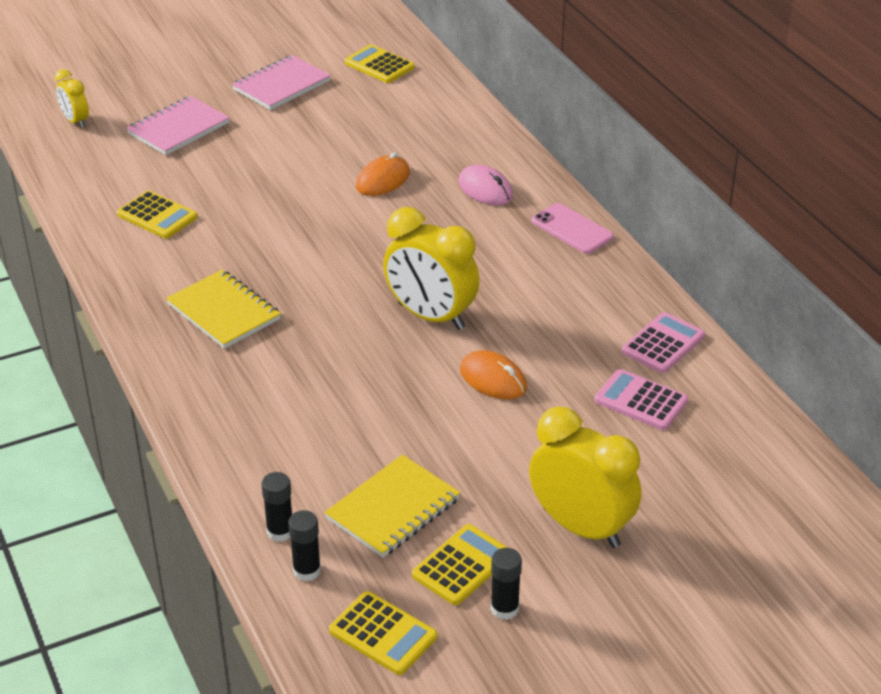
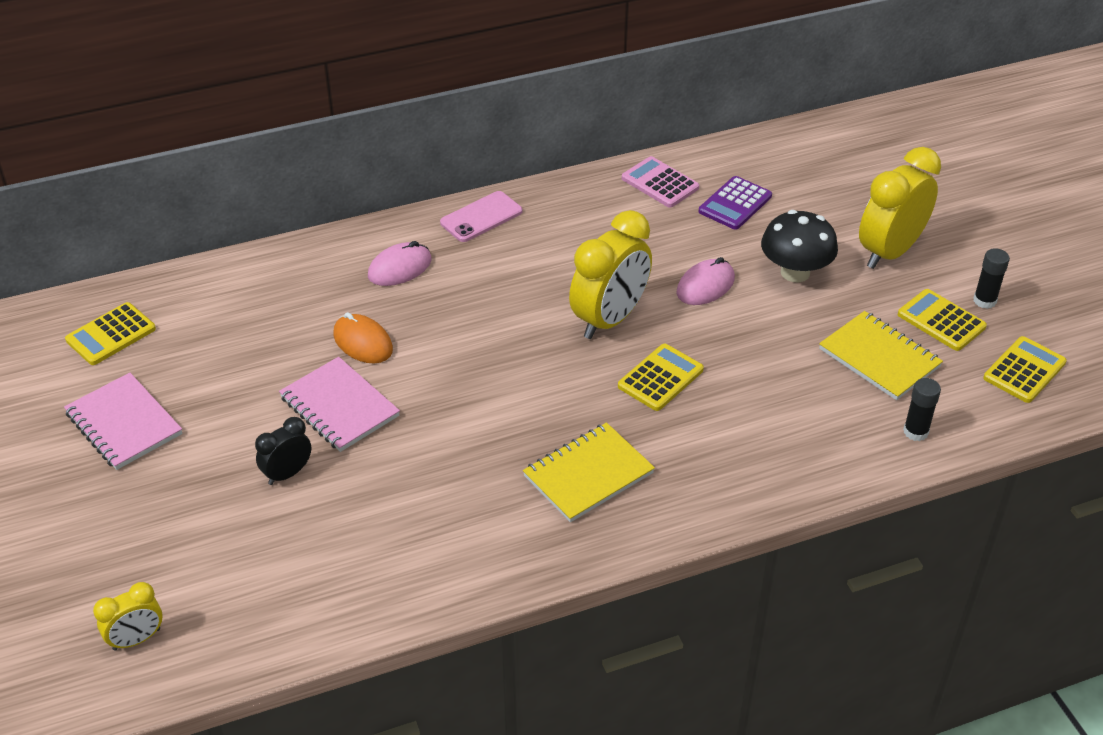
camera: 85 degrees left, 5 degrees up
(157, 216) = (391, 539): yellow calculator -> yellow calculator (660, 378)
(178, 128) = (194, 524): pink notebook -> pink notebook (339, 407)
(228, 161) = (287, 474): none -> black clock
(307, 570) = (961, 415): black glue stick -> none
(493, 379) = (705, 286): orange mouse -> pink mouse
(527, 446) = (795, 272): none -> black mushroom
(641, 401) = (735, 204): pink calculator -> purple calculator

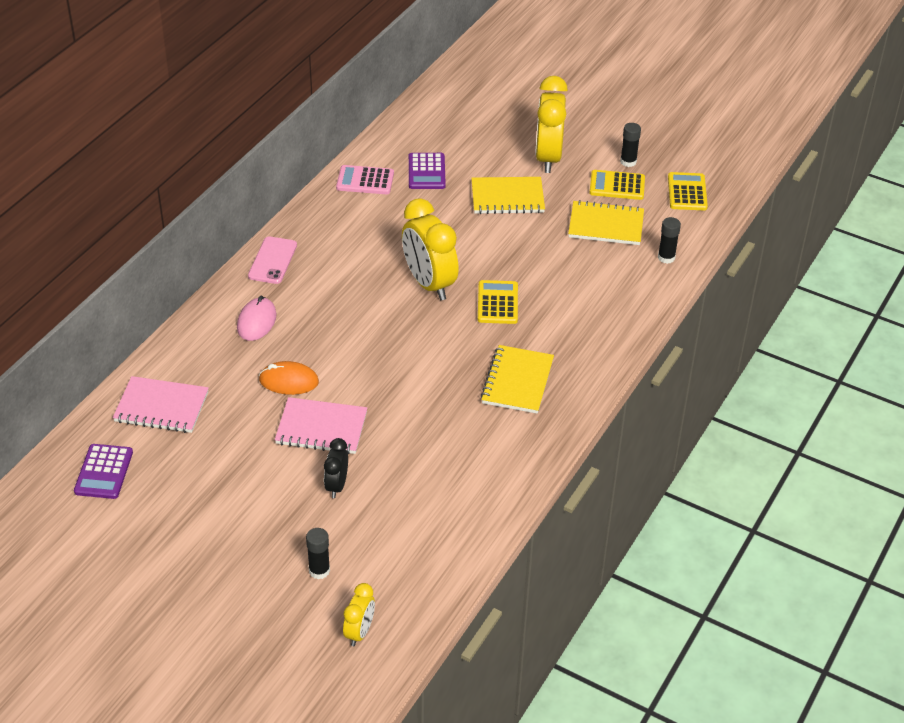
camera: 40 degrees left, 0 degrees up
(111, 335) = (104, 472): yellow calculator -> purple calculator
(123, 424) = (188, 520): pink notebook -> pink notebook (161, 407)
(174, 549) = (319, 570): none -> black glue stick
(609, 319) = (429, 284): yellow clock -> yellow clock turned 150 degrees clockwise
(705, 286) = (464, 233): pink mouse -> none
(795, 272) = (507, 198): black mushroom -> yellow notebook

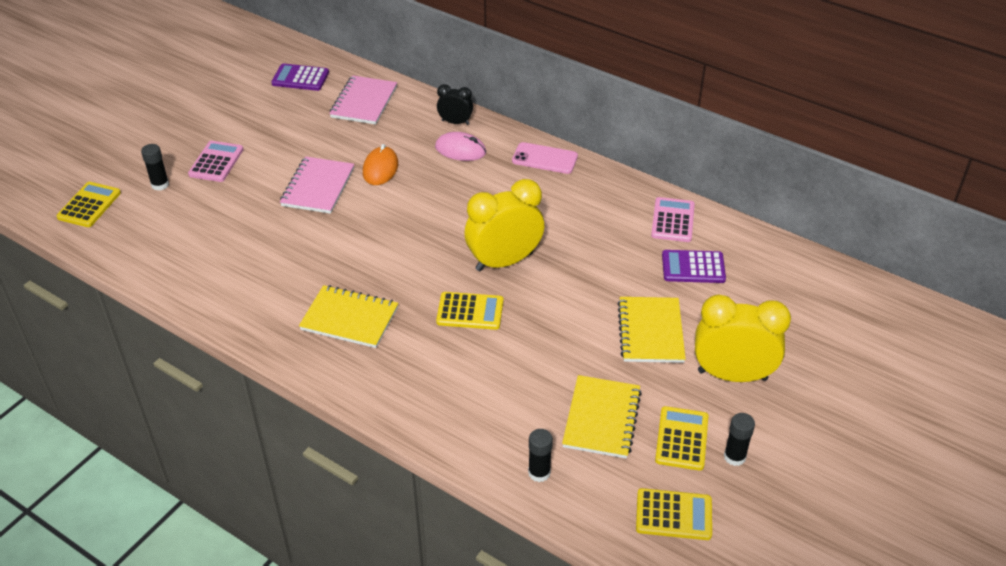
camera: 95 degrees right, 0 degrees up
(276, 525) = (216, 162): none -> pink calculator
(336, 486) = (248, 195): black clock -> black clock (455, 122)
(359, 632) = (89, 205): yellow clock -> yellow calculator

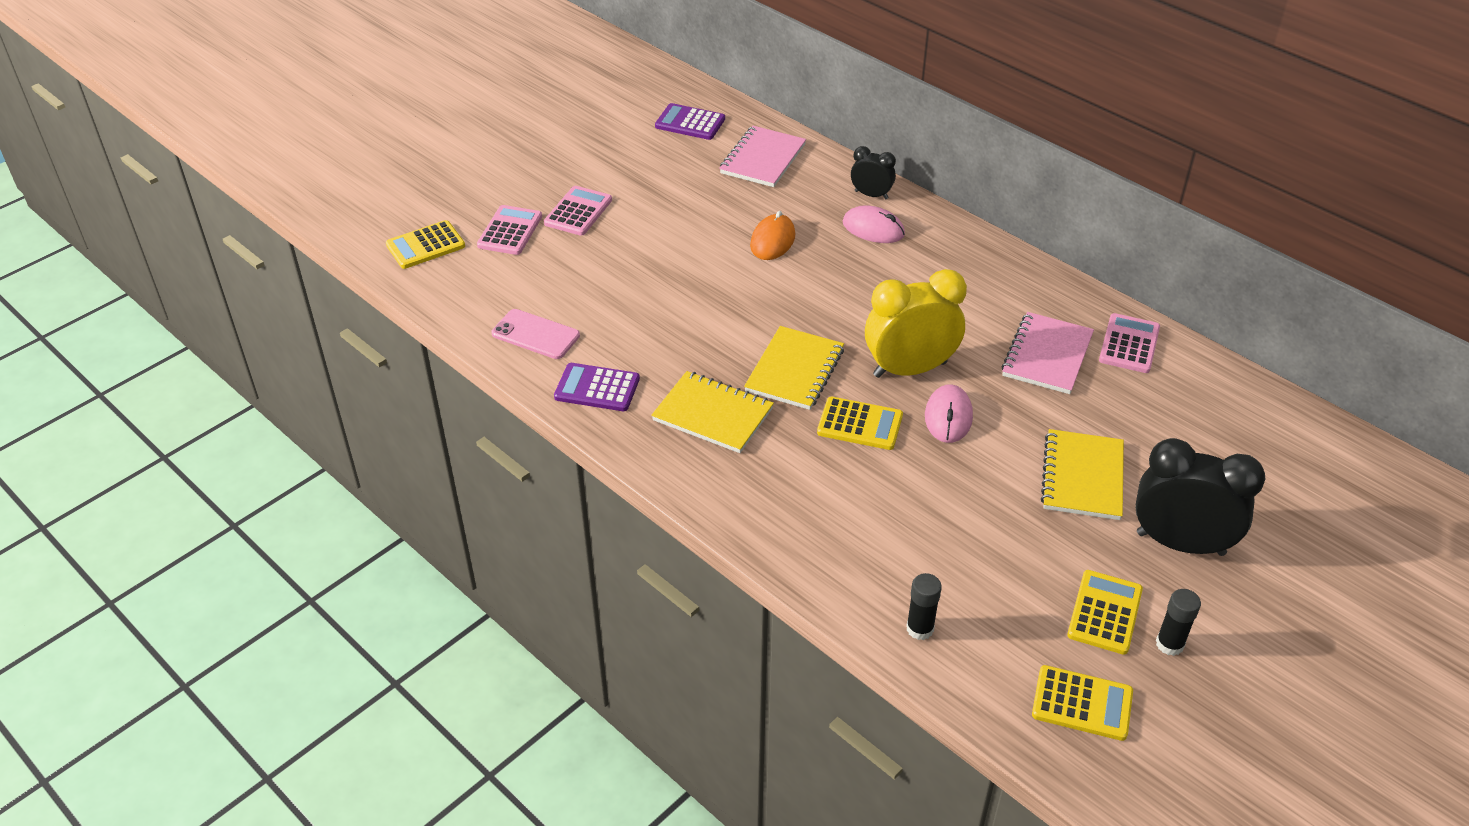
camera: 10 degrees right, 0 degrees up
(89, 205) = (425, 246): yellow calculator -> yellow calculator turned 150 degrees counterclockwise
(160, 185) = (510, 231): black glue stick -> pink calculator
(318, 187) = (694, 254): pink notebook -> pink notebook (1047, 355)
(540, 296) = (948, 417): none -> pink mouse
(544, 158) = (976, 250): pink phone -> pink phone (535, 334)
(602, 419) = (1007, 574): yellow notebook -> yellow notebook (795, 370)
(693, 267) = (1147, 405): purple calculator -> purple calculator (597, 388)
(732, 375) = (1180, 543): yellow clock -> black clock

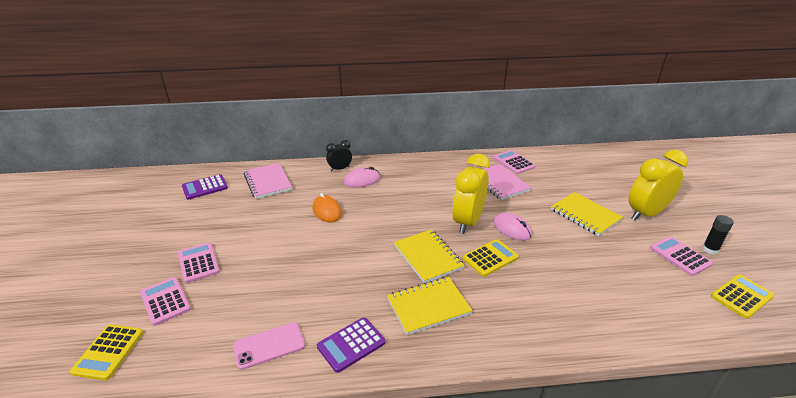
camera: 50 degrees left, 10 degrees down
(920, 628) = (660, 322): black glue stick -> none
(1104, 612) = (679, 256): yellow calculator -> pink calculator
(1180, 543) = (646, 213): black clock -> yellow clock

